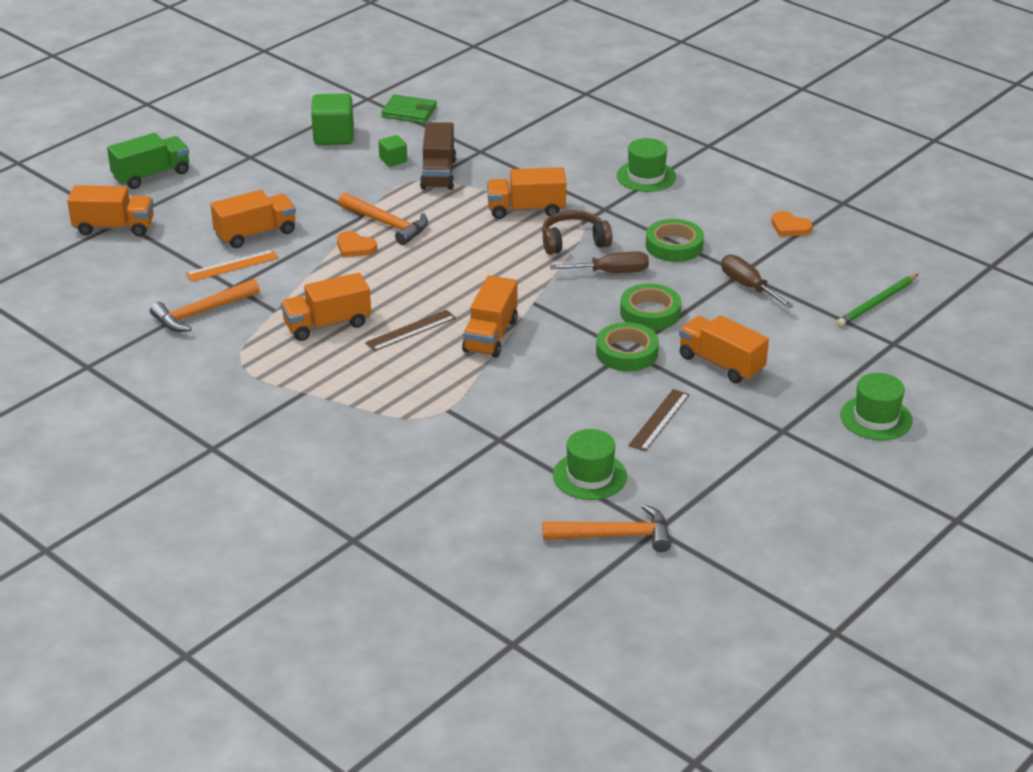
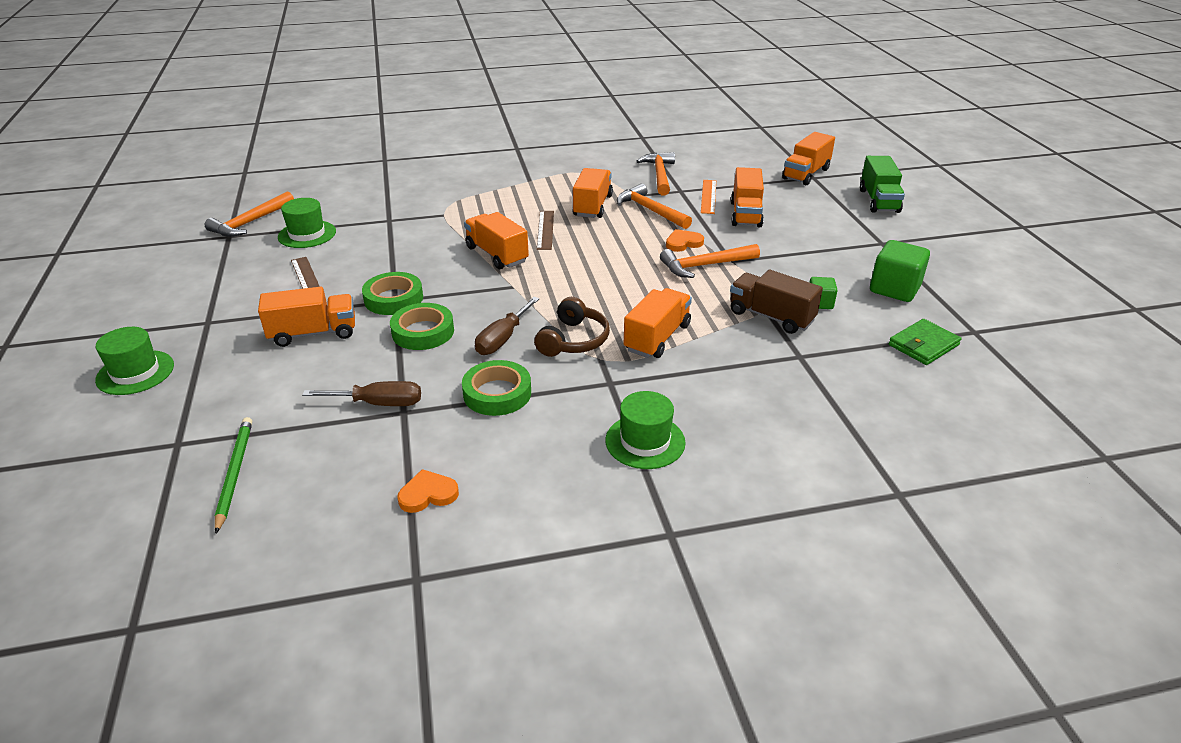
camera: 125 degrees right, 0 degrees up
(302, 287) = (650, 210): none -> orange hammer

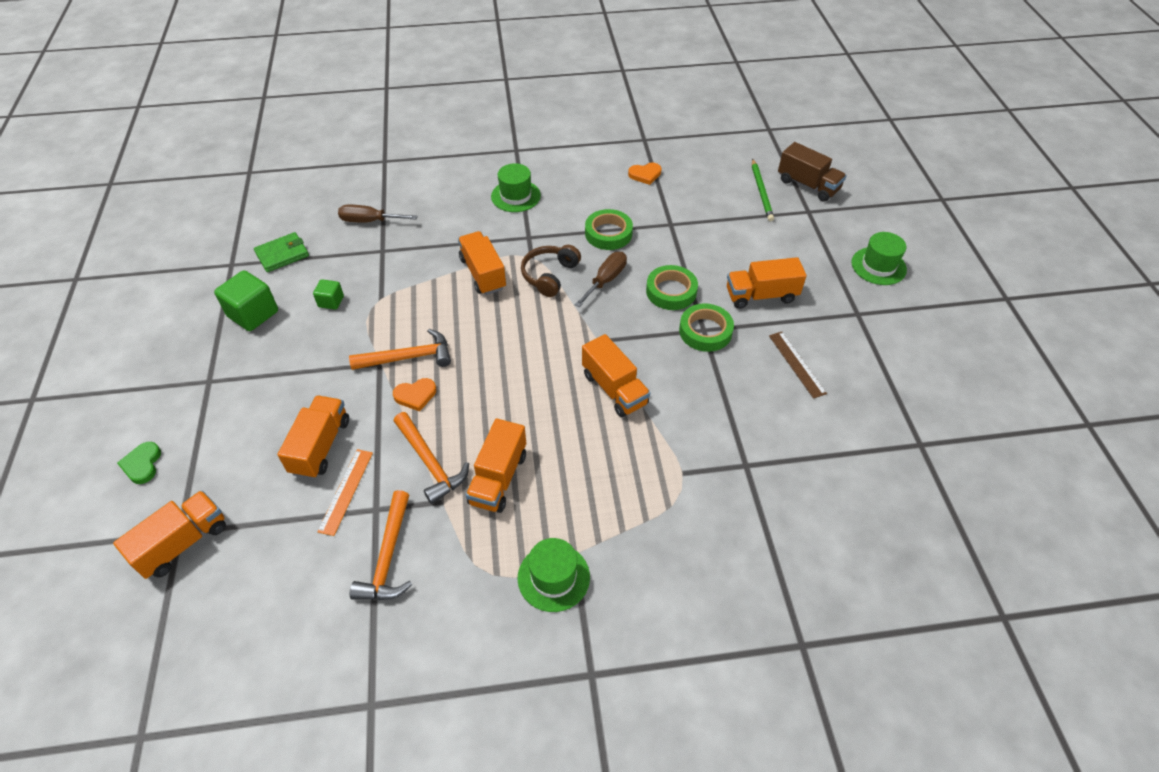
camera: 175 degrees left, 15 degrees up
(250, 222) = (912, 472): orange hammer -> none
(307, 234) = (832, 441): green hat -> green hat (553, 577)
(379, 403) = (689, 231): brown screwdriver -> brown screwdriver (369, 221)
(545, 230) = (561, 431): brown ruler -> none
(657, 338) = (483, 273): orange truck -> orange truck turned 120 degrees clockwise
(771, 317) = (381, 289): brown truck -> brown truck (808, 185)
(878, 201) = (142, 464): green truck -> green heart

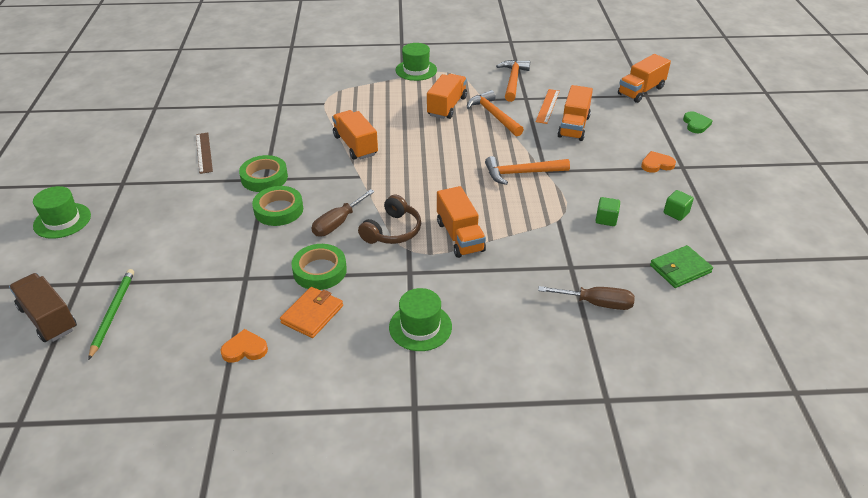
camera: 175 degrees left, 10 degrees down
(253, 314) = (676, 213): green cube -> green cube, size x0.55
(415, 395) = (511, 149): orange heart -> orange heart (656, 164)
(603, 200) = (312, 314): none -> orange wallet
(761, 295) = (196, 202): orange truck -> none

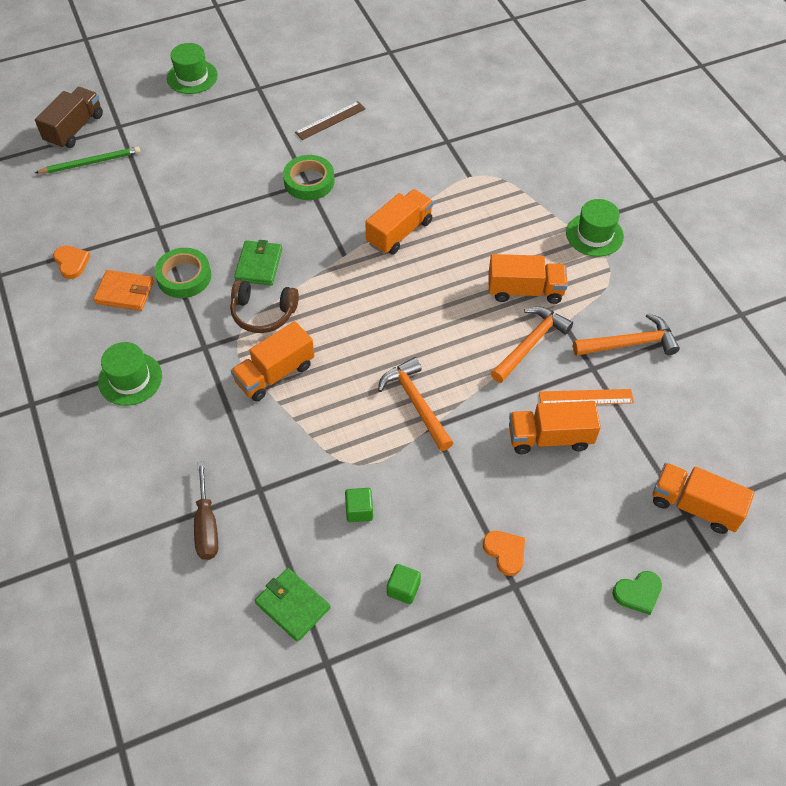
camera: 70 degrees right, 15 degrees up
(278, 210) = (262, 212): green tape -> none
(337, 223) = (259, 265): brown screwdriver -> green wallet

